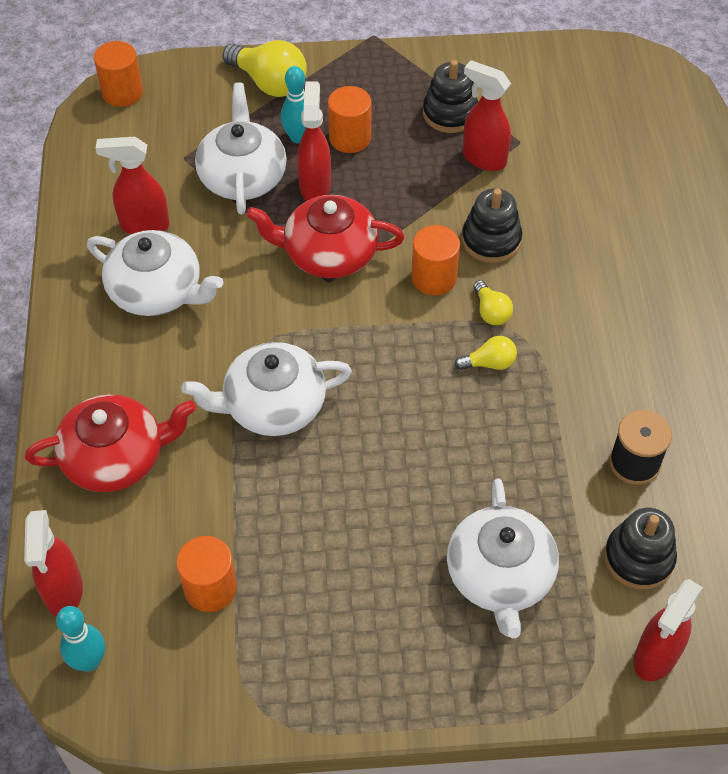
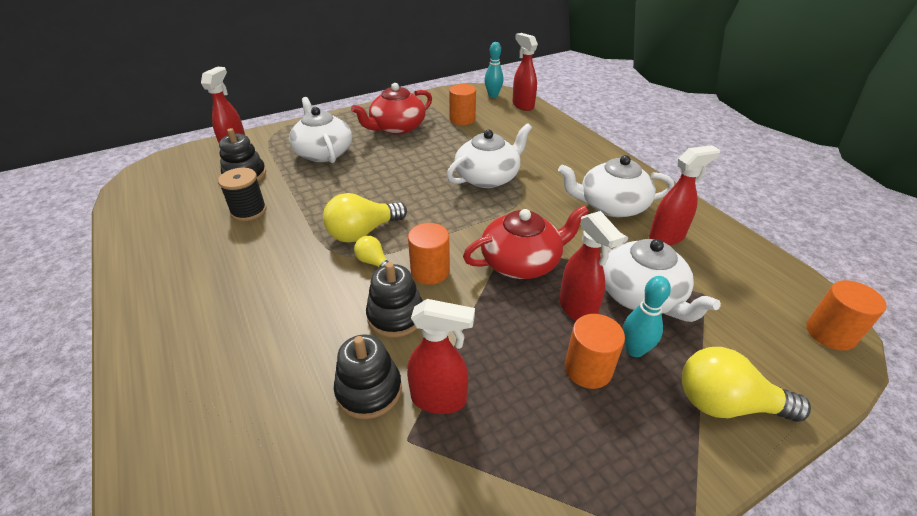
camera: 155 degrees right, 15 degrees down
(115, 457) = (548, 141): red teapot -> red teapot (397, 127)
(450, 113) = (507, 447): black stacking toy -> black stacking toy (369, 390)
(489, 363) = (363, 232): yellow light bulb -> yellow light bulb, size x1.86

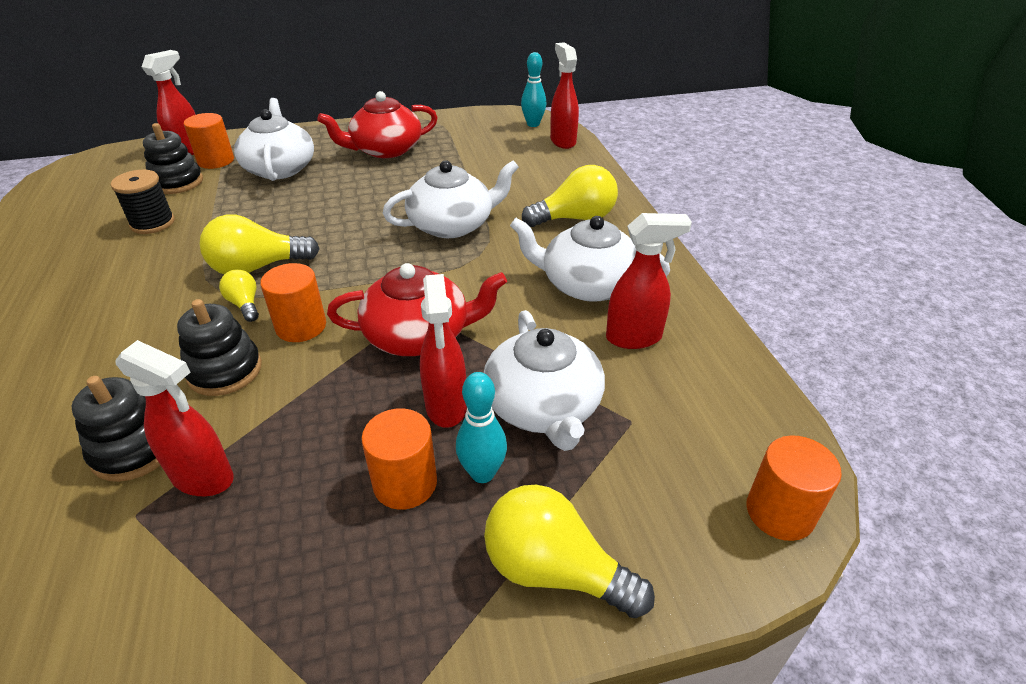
camera: 15 degrees right, 0 degrees up
(462, 119) = (472, 149): orange cylinder -> orange cylinder (216, 161)
(570, 160) = (575, 218): none -> yellow light bulb

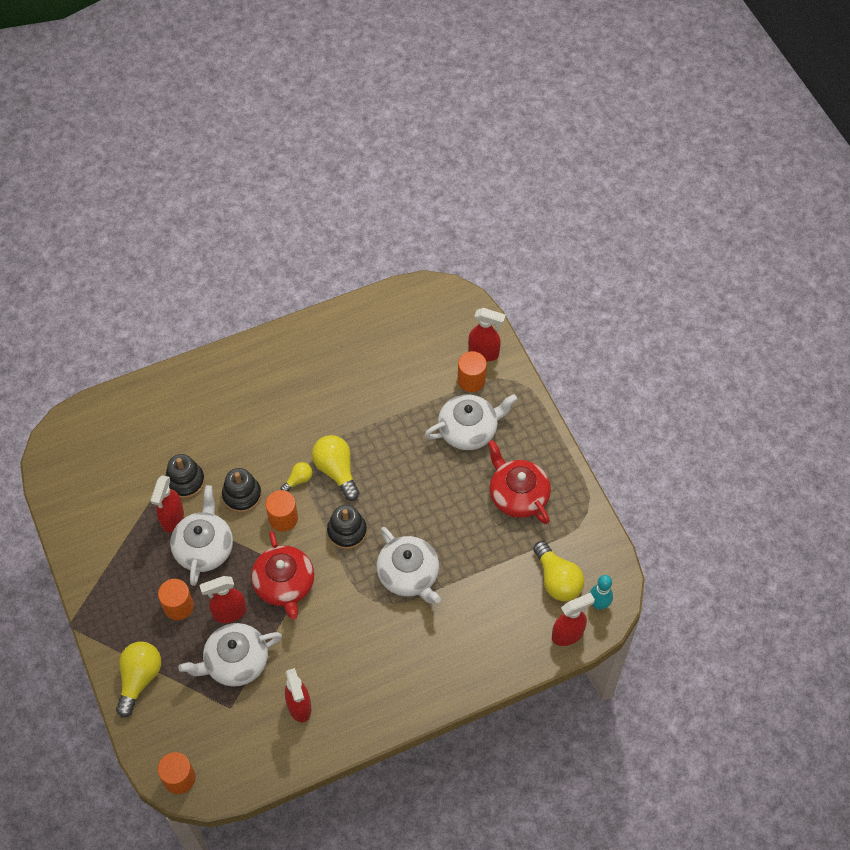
camera: 80 degrees right, 20 degrees up
(152, 223) = (376, 385): black spool -> none
(177, 182) = (433, 371): black stacking toy -> black stacking toy (347, 531)
(482, 473) = (188, 639): turquoise bowling pin -> none
(575, 218) = (434, 658): yellow light bulb -> yellow light bulb (557, 580)
(587, 284) = (350, 675): white teapot -> white teapot (204, 547)

